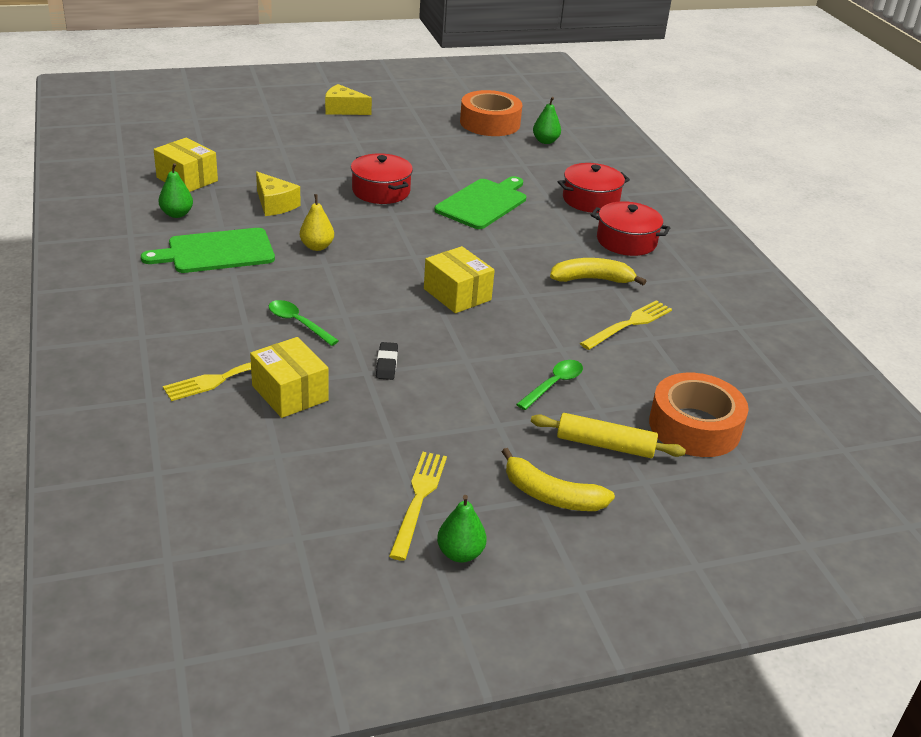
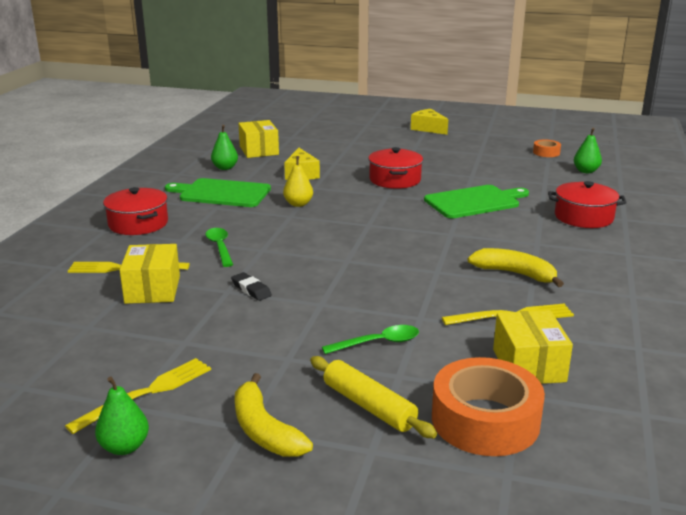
camera: 35 degrees right, 10 degrees down
(387, 364) = (251, 289): black eraser -> black eraser turned 75 degrees counterclockwise
(457, 294) = (372, 257): yellow box -> yellow box (528, 365)
(490, 123) = (546, 152): orange tape -> orange tape, size x0.47
(626, 241) = (586, 253): red pot -> red pot (138, 224)

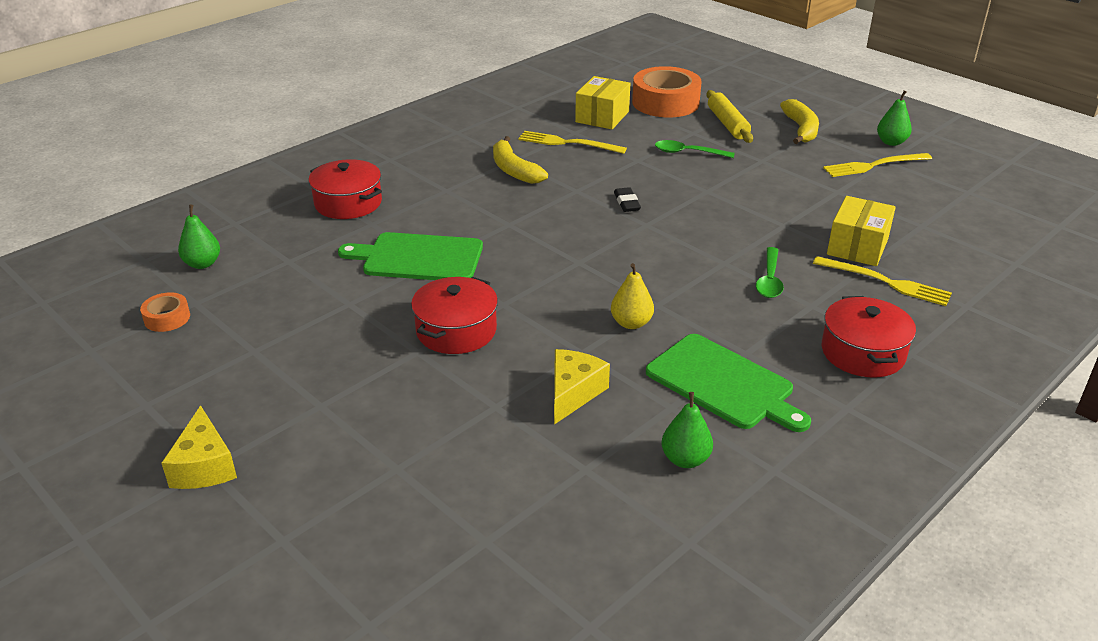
camera: 150 degrees left, 10 degrees up
(251, 289) = (761, 220): black eraser -> black eraser (627, 203)
(259, 150) = (589, 504): yellow box -> none

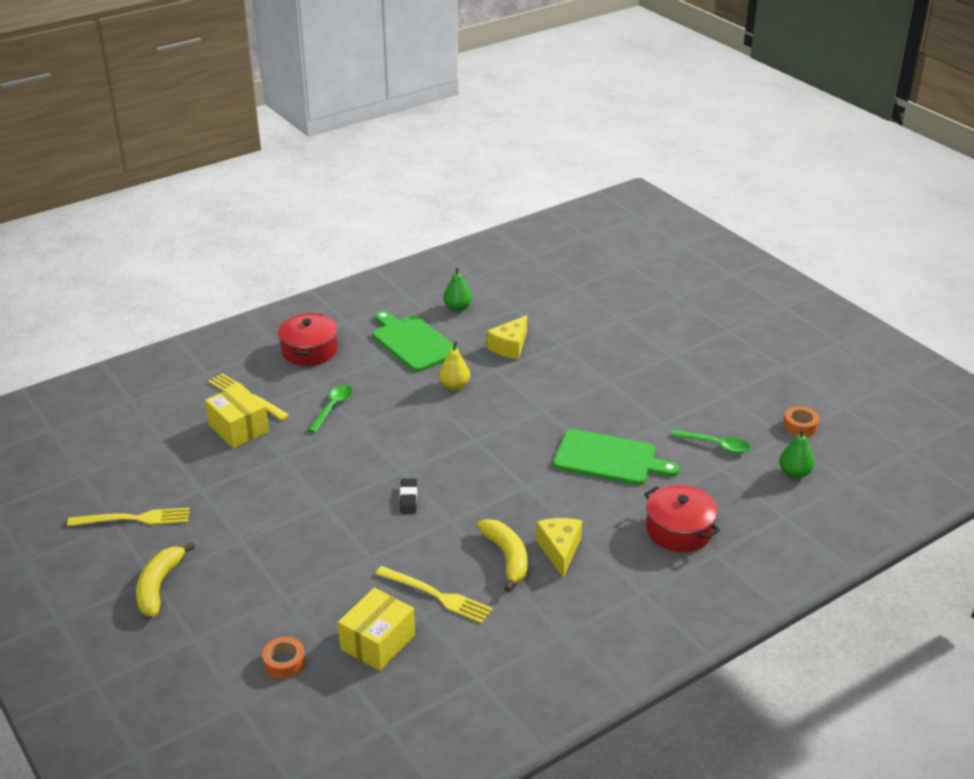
camera: 170 degrees left, 0 degrees up
(204, 466) = (732, 331): yellow cheese -> yellow cheese (559, 550)
(456, 330) = (581, 394): red pot -> none
(665, 102) = (284, 662): orange tape -> orange tape, size x0.47
(688, 153) = (311, 562): green spoon -> green spoon (716, 445)
(727, 124) = (235, 607): yellow rolling pin -> none
(857, 247) = (239, 428): yellow box -> yellow box turned 75 degrees counterclockwise
(891, 142) = (81, 551): green pear -> none

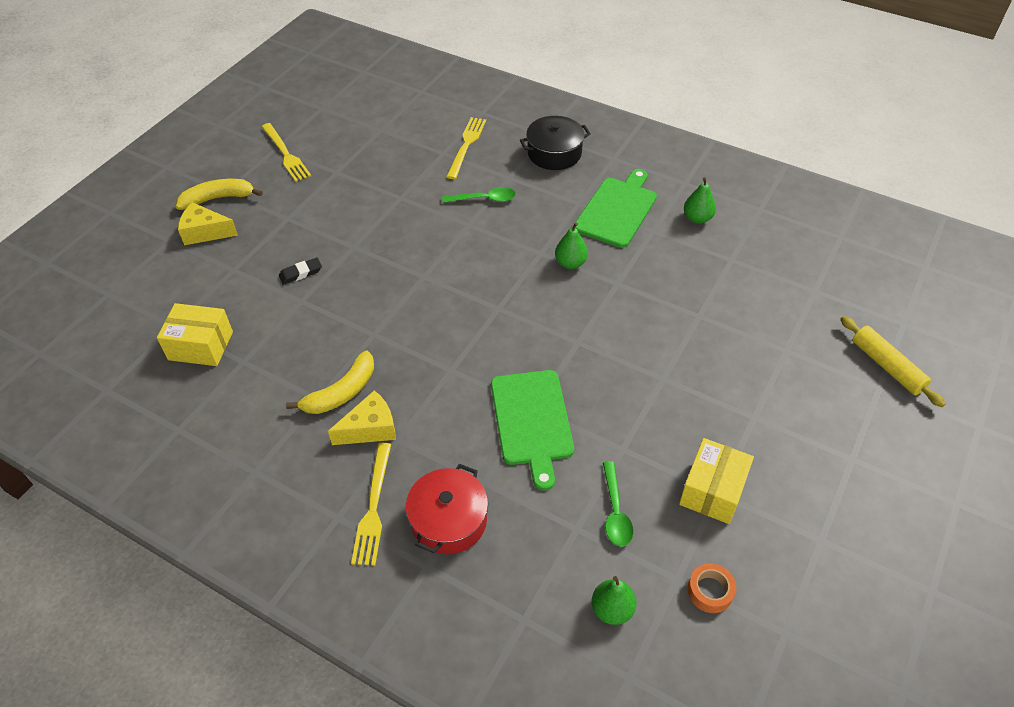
camera: 65 degrees right, 15 degrees up
(239, 428) = (422, 159): yellow box -> yellow box (712, 490)
(284, 662) = (160, 300): orange tape -> none
(309, 350) = (554, 153): red pot -> black pot
(408, 498) = (389, 295): black eraser -> black eraser (300, 273)
(436, 595) = (271, 361): yellow fork -> yellow fork (373, 507)
(454, 386) = (570, 263): yellow pear -> green pear
(510, 346) = (664, 279): yellow cheese -> yellow cheese (205, 232)
(663, 287) = (887, 366): none -> yellow rolling pin

